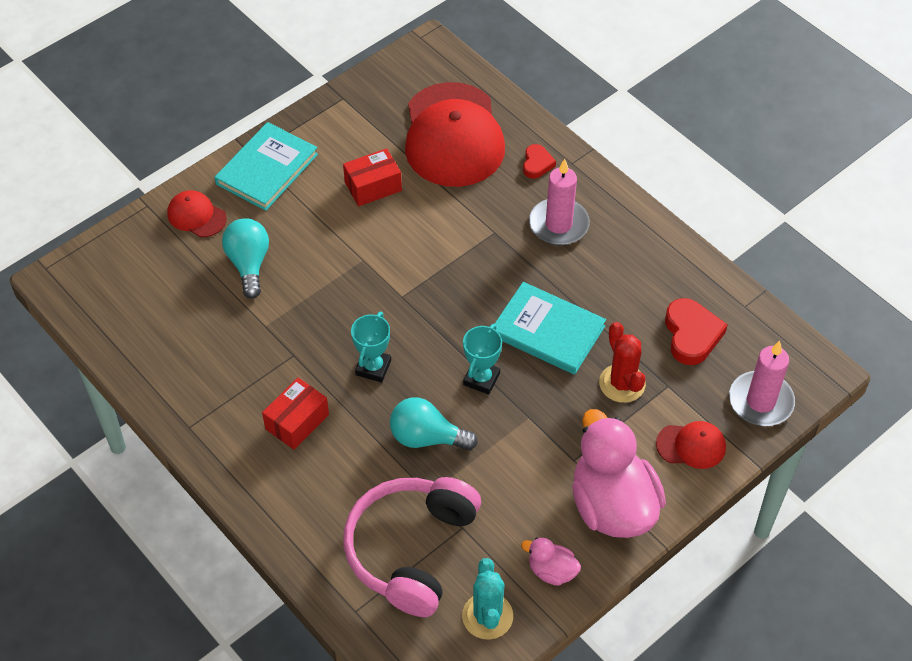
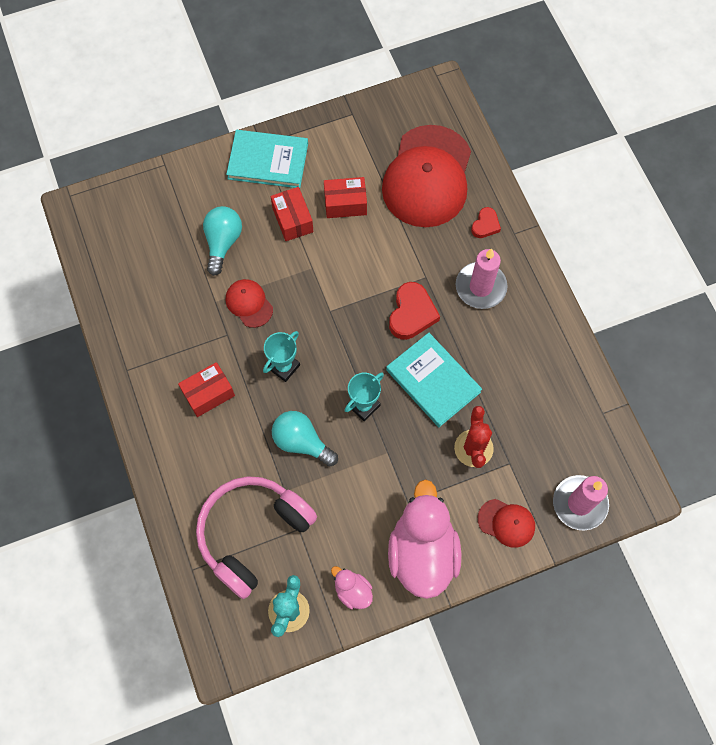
camera: 20 degrees right, 15 degrees up
(196, 216) = (198, 186): red cap -> red cap (249, 303)
(267, 169) = (268, 161): turquoise book -> turquoise book turned 45 degrees clockwise
(320, 219) = (292, 220): none -> red box
(691, 335) = (548, 424): red heart -> red heart (412, 314)

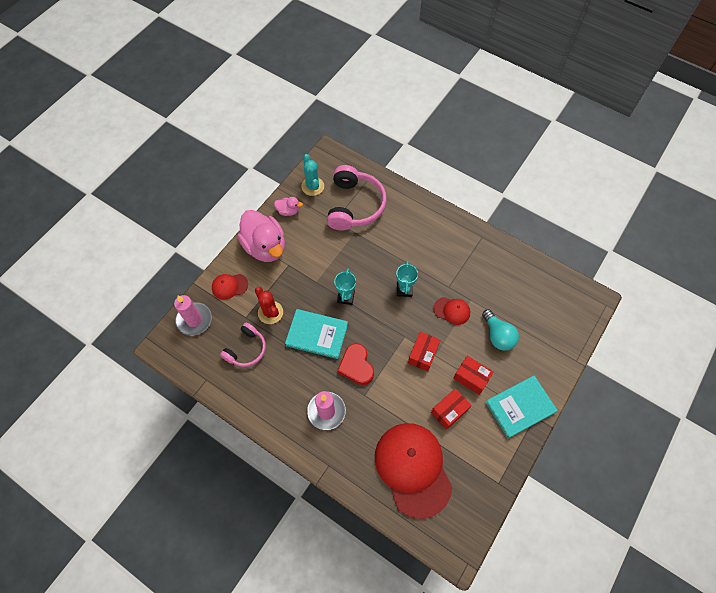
camera: 145 degrees right, 5 degrees down
(208, 394) = (431, 252): red box -> red box (423, 354)
(301, 442) = (364, 259): turquoise light bulb -> none
(485, 225) = (351, 458): red heart -> none
(532, 419) = (246, 349): none -> pink headphones

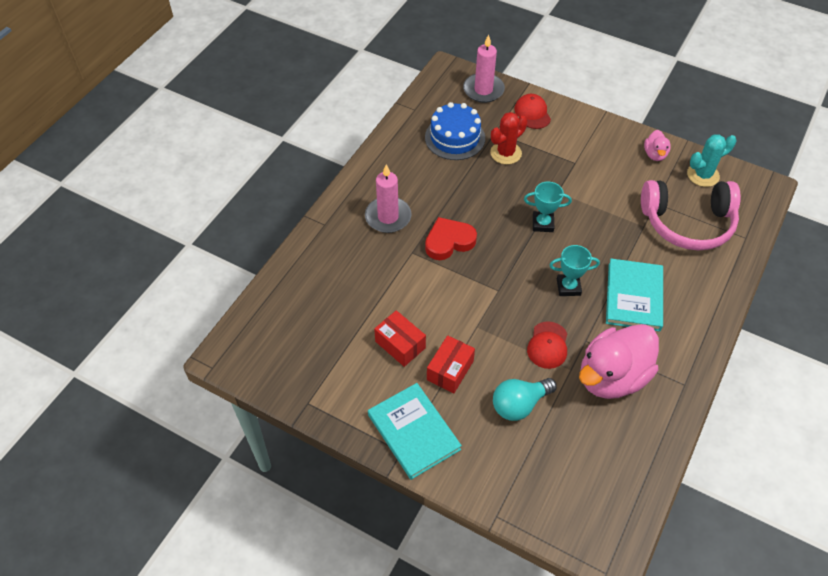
camera: 85 degrees right, 10 degrees down
(246, 349) = (455, 138): pink headphones -> blue cake
(265, 247) = (595, 138): pink duck -> pink duck (612, 377)
(317, 334) = (485, 199): turquoise book -> turquoise book (634, 297)
(413, 469) = (323, 307): red cap -> none
(423, 354) = (476, 312): red box -> none

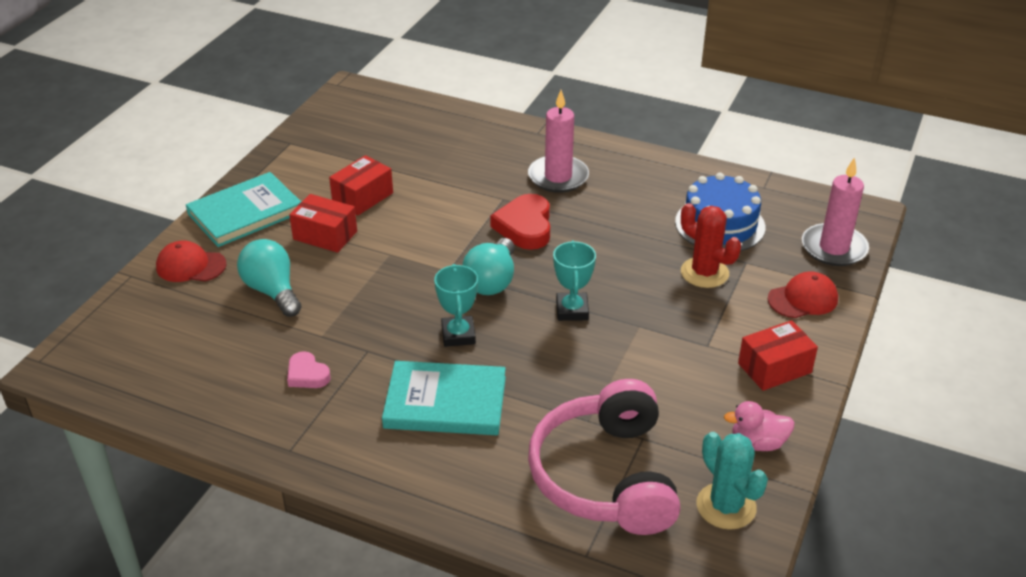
camera: 85 degrees right, 15 degrees down
(449, 241) = (525, 227): red heart -> red heart turned 150 degrees counterclockwise
(511, 265) = (491, 281): none -> turquoise light bulb
(548, 345) = (360, 315): red cap -> red cap (190, 266)
(594, 137) = (774, 368): none -> red box
(612, 377) = (307, 374): pink duck -> pink heart

